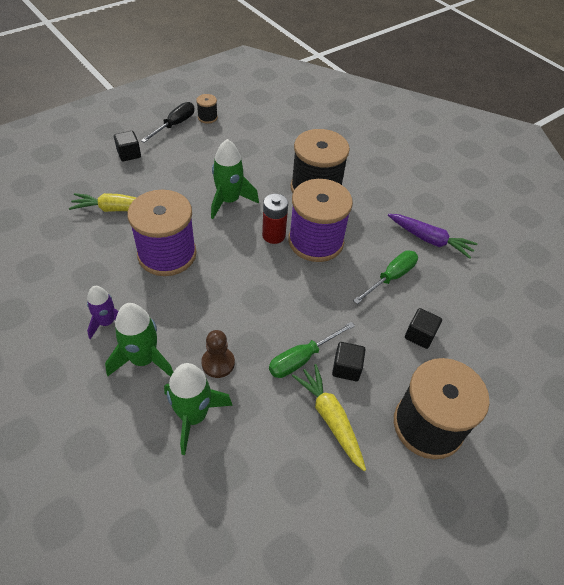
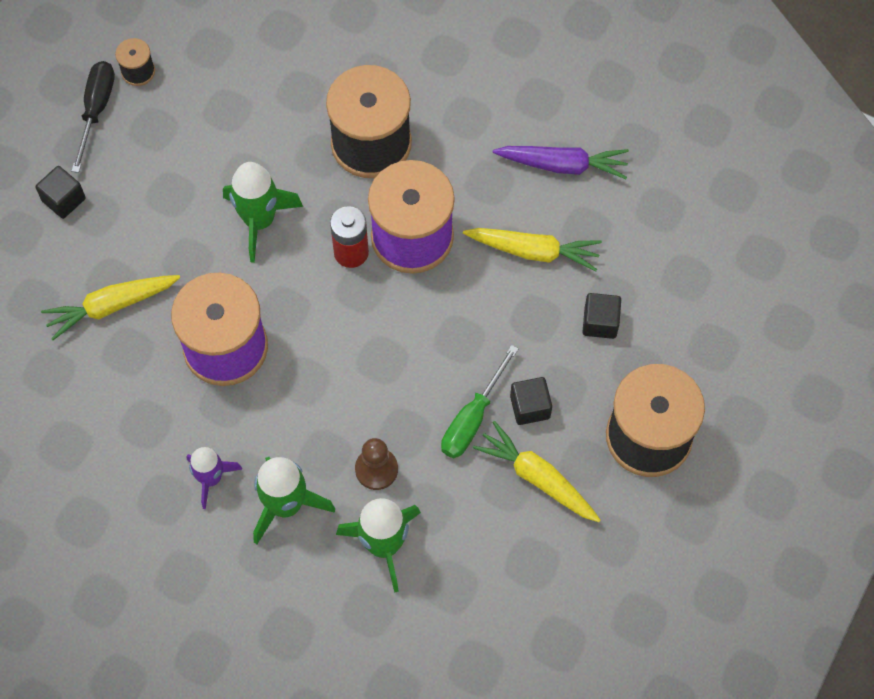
camera: 20 degrees left, 15 degrees up
(391, 277) = (534, 251): green screwdriver -> yellow carrot

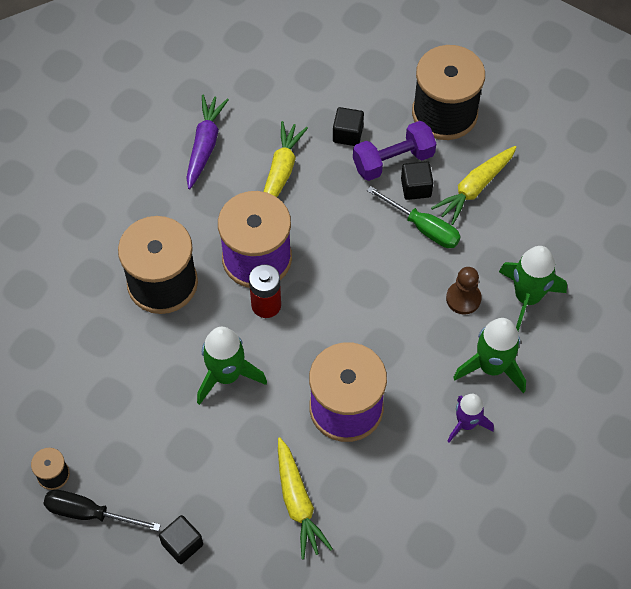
camera: 85 degrees left, 5 degrees down
(567, 378) = (393, 161): none -> purple dumbbell

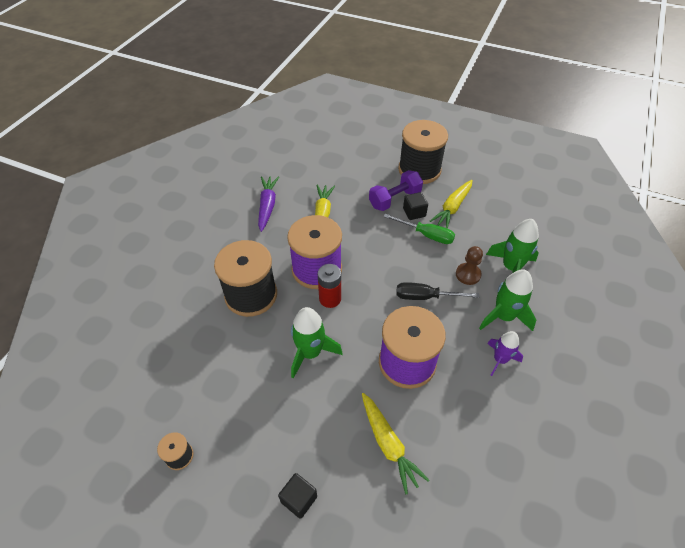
camera: 10 degrees left, 10 degrees down
(89, 513) = (214, 485): black screwdriver -> black screwdriver (425, 297)
(347, 134) = (361, 188): black cube -> none

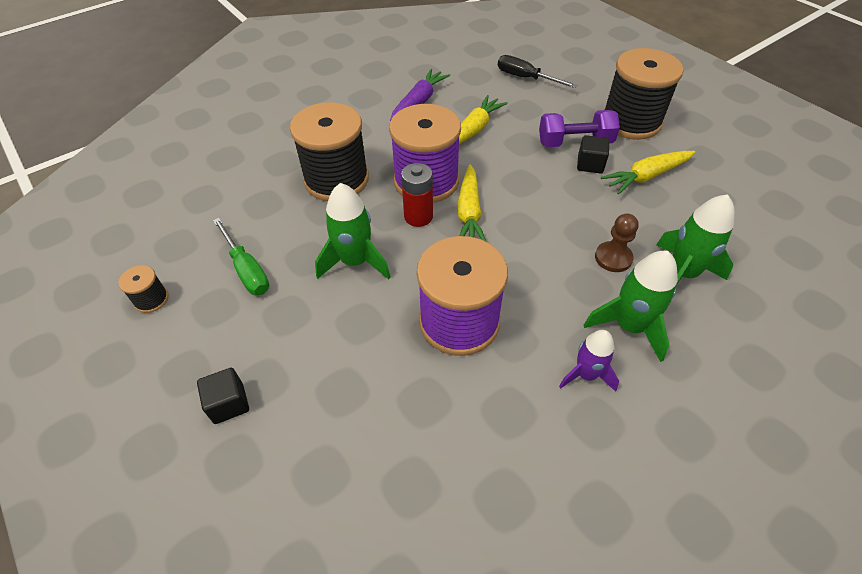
camera: 30 degrees right, 0 degrees up
(388, 444) = (369, 400): yellow carrot -> yellow carrot (469, 213)
(425, 297) = (537, 260): black screwdriver -> black screwdriver (525, 78)
(426, 235) = (588, 194): green screwdriver -> green screwdriver (247, 269)

